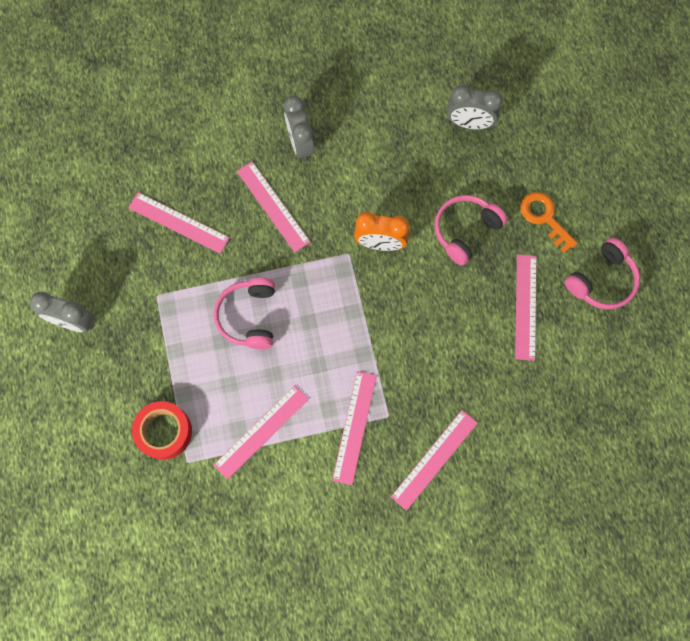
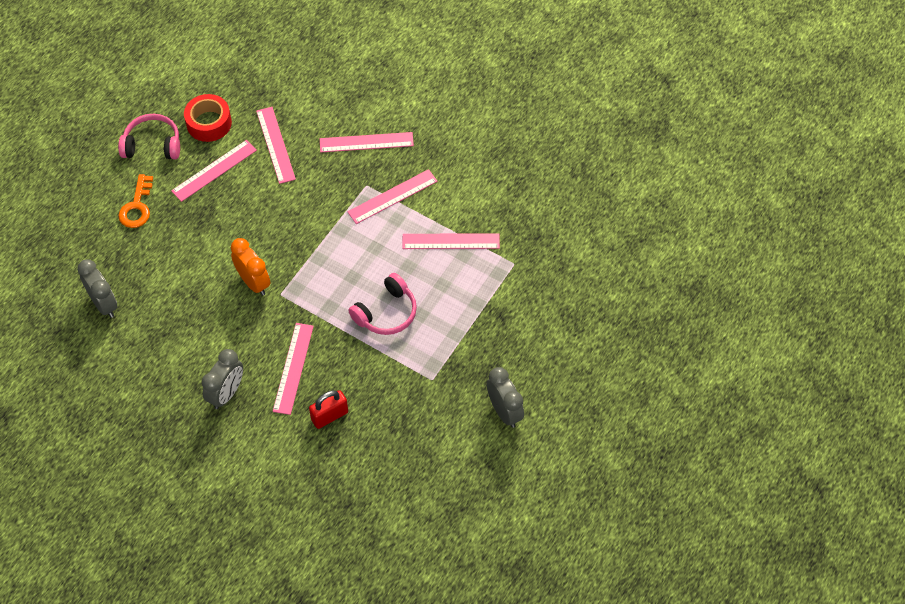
camera: 135 degrees left, 15 degrees down
(164, 432) = (511, 292): red tape -> red tape (209, 123)
(178, 223) = (367, 415): pink ruler -> pink ruler (275, 145)
(206, 196) = (329, 416): none -> red padlock
(465, 230) = (193, 242): pink headphones -> none

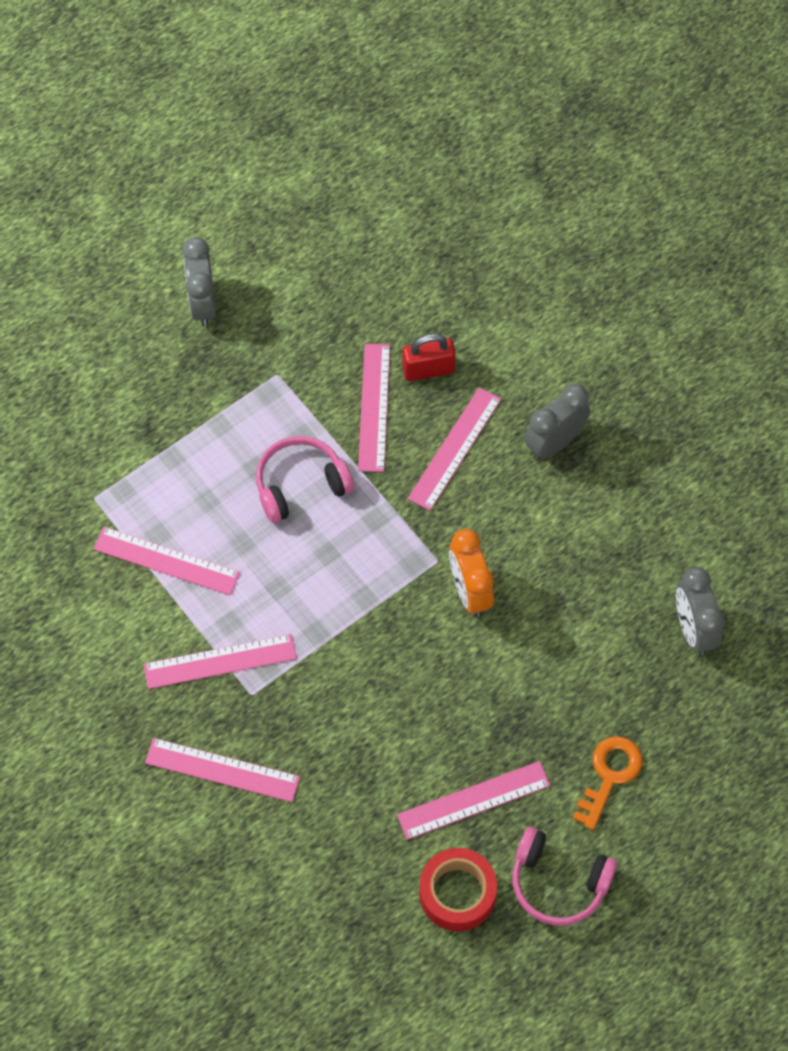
camera: 160 degrees left, 5 degrees up
(275, 145) = (364, 814): pink ruler -> pink ruler (374, 407)

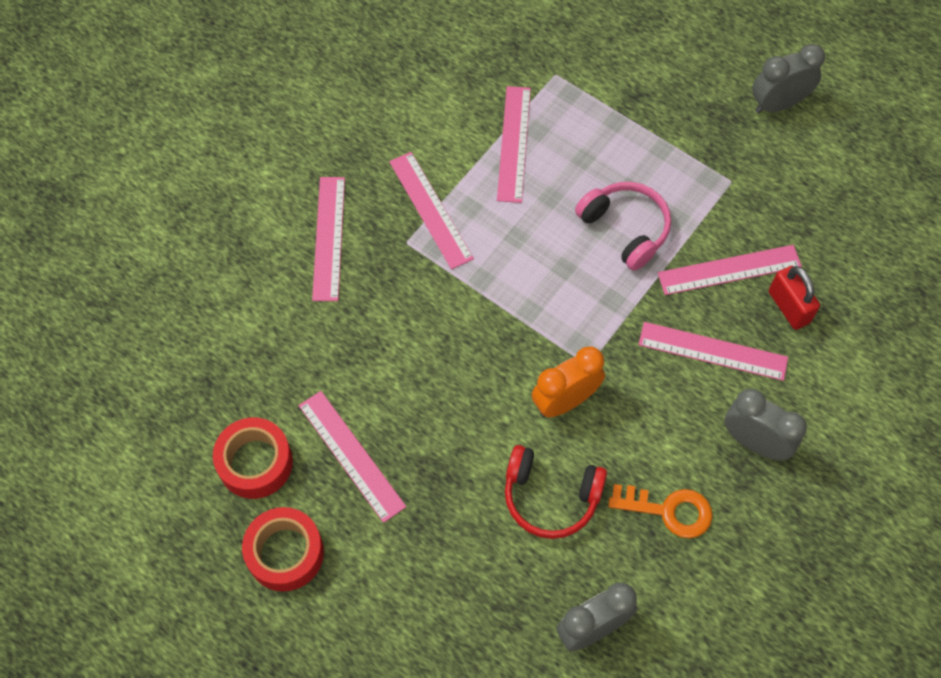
camera: 75 degrees right, 0 degrees up
(558, 883) = (285, 553): pink headphones -> red tape
(562, 631) = (550, 497): none -> red headphones
(609, 775) = (408, 577): orange key -> orange key (668, 510)

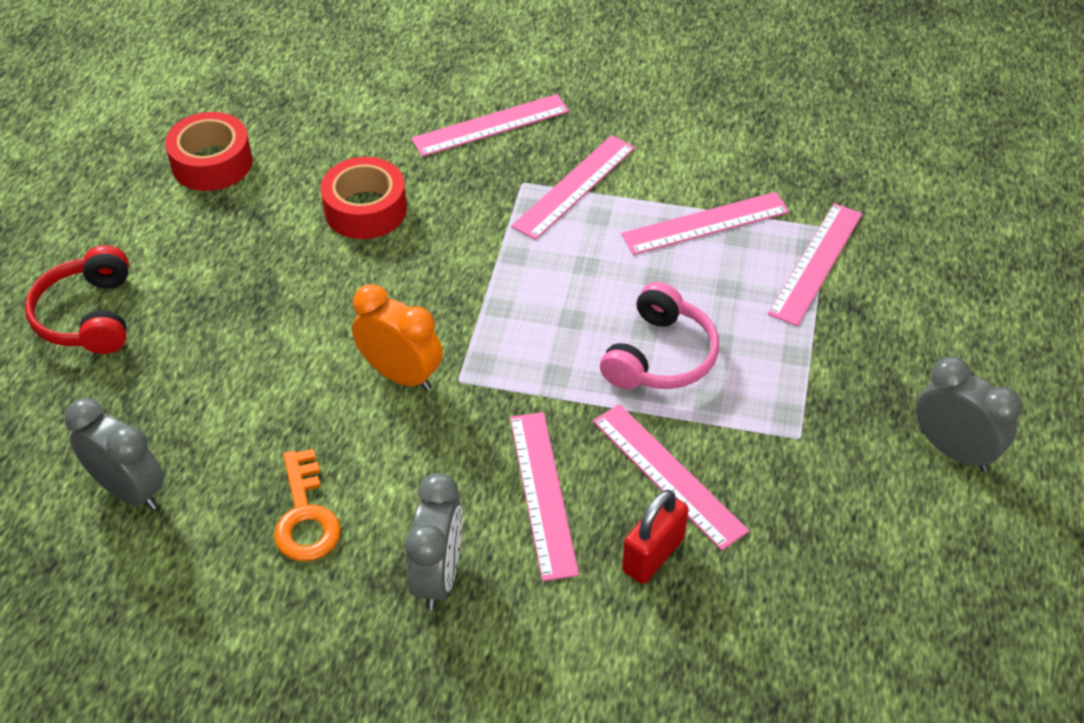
camera: 65 degrees right, 15 degrees down
(285, 553) = (124, 217): red tape -> red tape (365, 209)
(351, 455) = (251, 227): pink ruler -> pink ruler (816, 263)
(550, 497) = (274, 401): red headphones -> red headphones (88, 316)

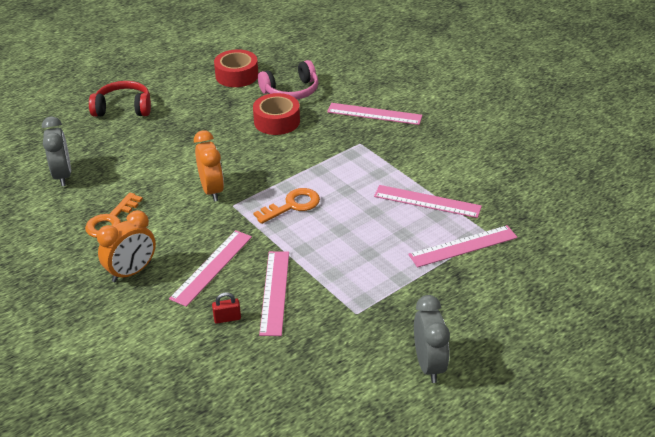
camera: 40 degrees right, 10 degrees down
(88, 316) = (123, 108): red headphones -> red headphones turned 60 degrees clockwise
(438, 576) = (132, 272): grey clock -> orange clock
(542, 331) = (292, 205): none -> orange key
(574, 186) = (382, 156): pink ruler -> none
(653, 555) = (227, 318): red padlock -> red padlock, size x0.61
(660, 356) = (333, 244): pink headphones -> pink headphones (291, 91)

